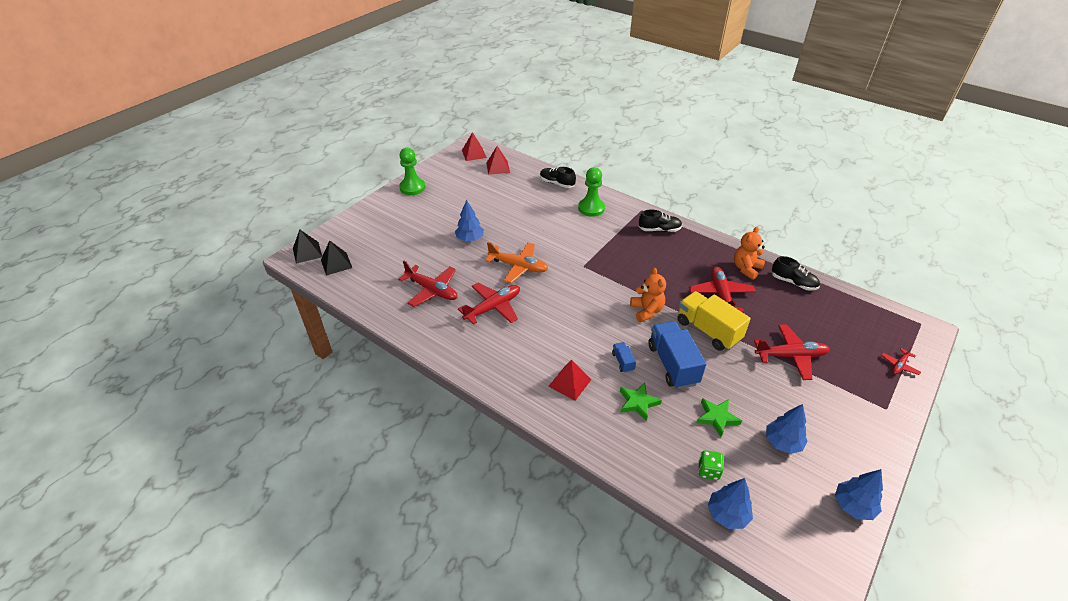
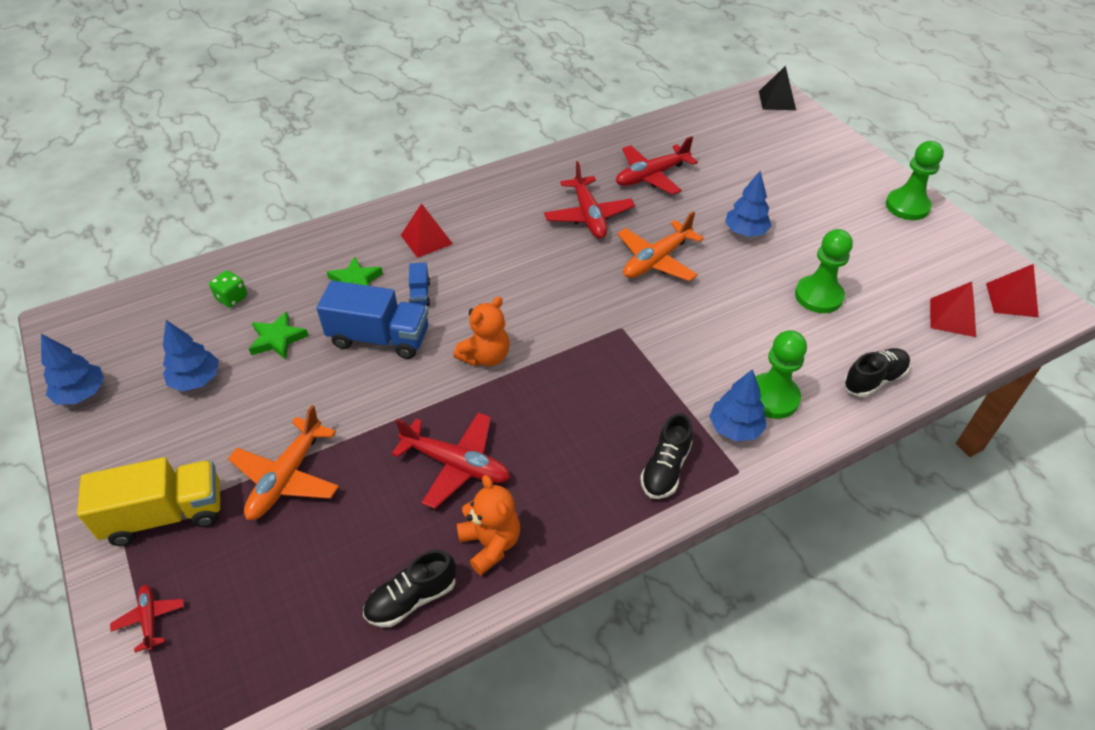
camera: 115 degrees right, 5 degrees up
(336, 263) = (743, 117): black pyramid -> none
(509, 206) = (818, 296): none -> green pawn
(623, 362) = (420, 294): blue truck -> blue truck turned 75 degrees clockwise
(646, 311) = (485, 356): orange teddy bear -> orange teddy bear turned 60 degrees counterclockwise
(708, 330) = (402, 406): yellow truck -> yellow truck (166, 515)
(727, 514) = (182, 288): blue tree -> blue tree (735, 428)
(791, 356) = (286, 477): red plane -> orange plane

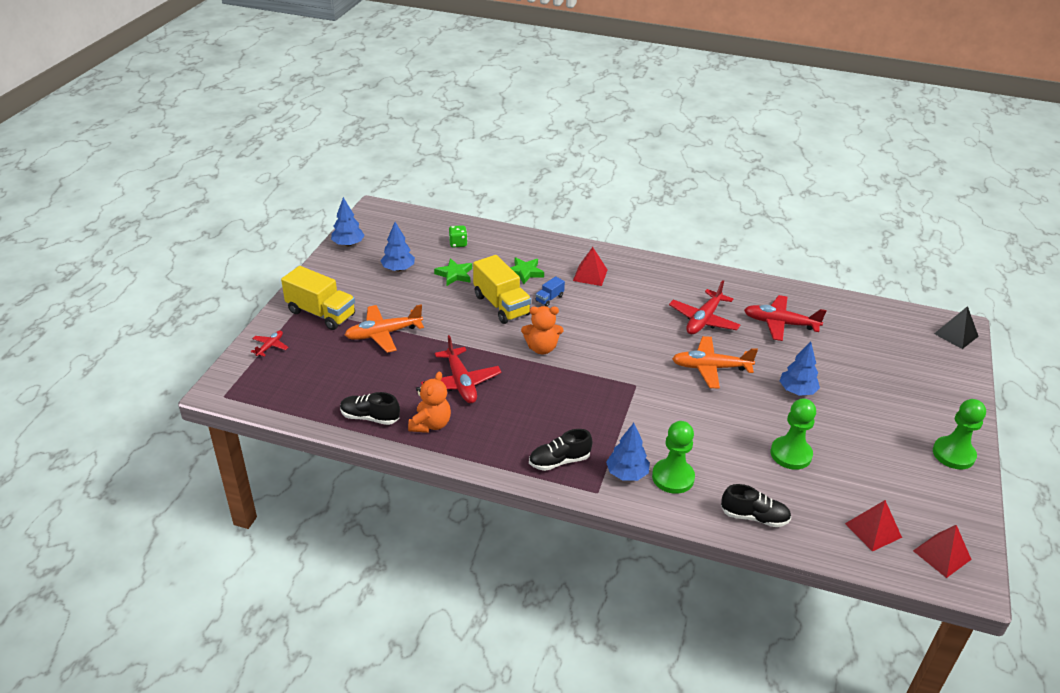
camera: 45 degrees right, 10 degrees down
(379, 338) = (501, 305): blue truck -> yellow truck

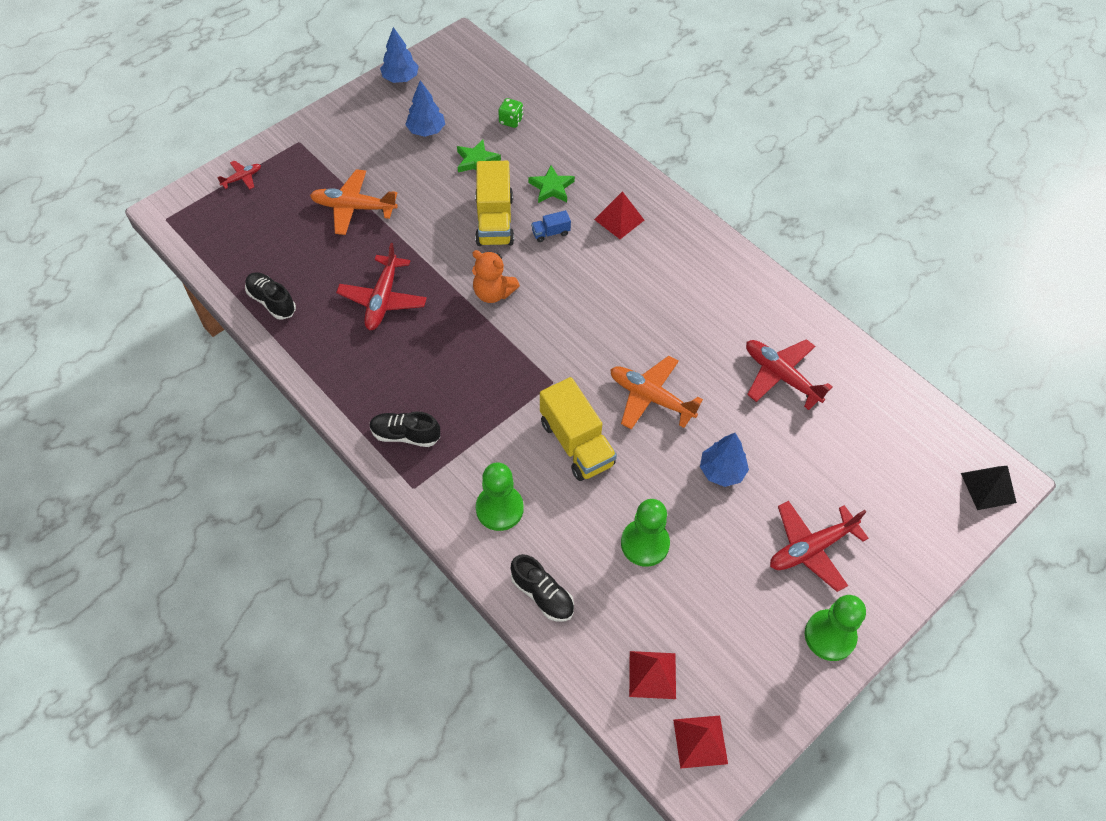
camera: 30 degrees right, 20 degrees up
(321, 313) = (314, 157): yellow truck -> yellow truck (576, 443)
(430, 424) = (319, 335): orange teddy bear -> none
(627, 474) = (458, 481): blue tree -> none
(703, 320) = (696, 332): red plane -> red plane (811, 548)

